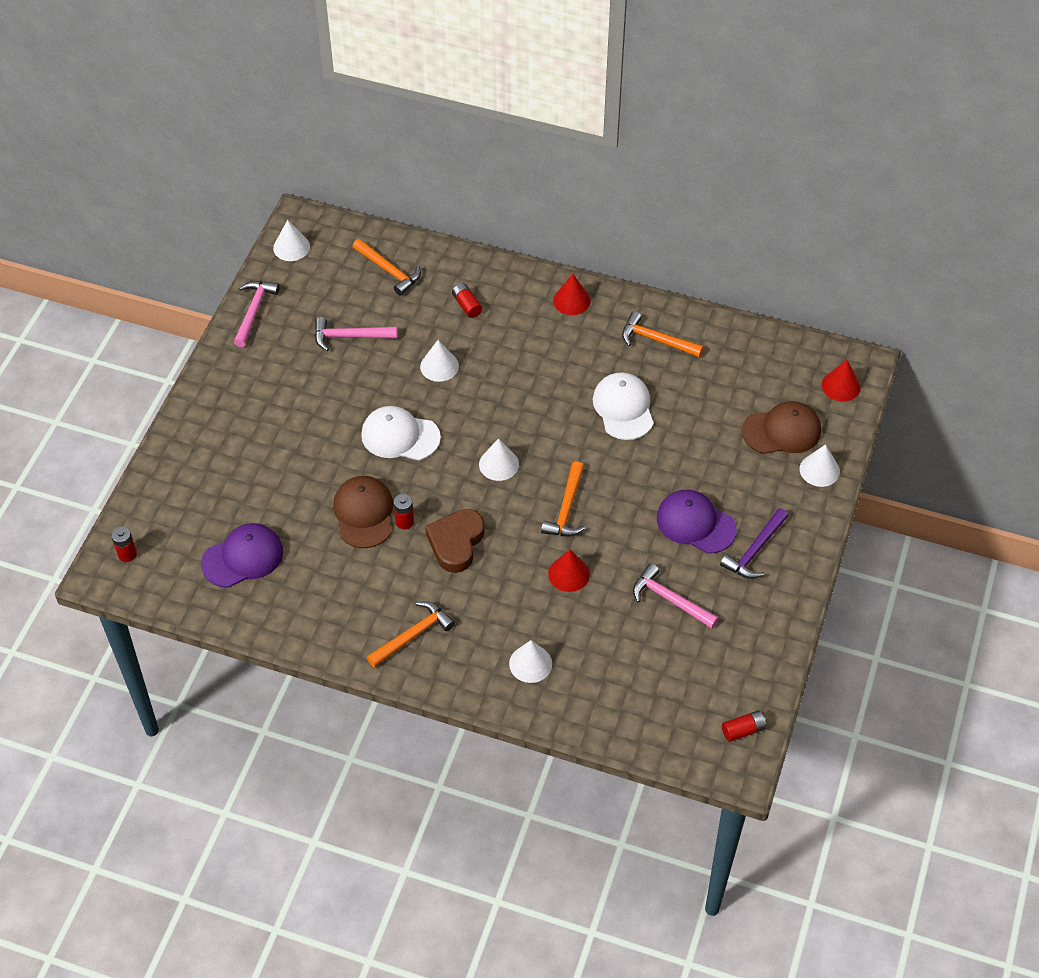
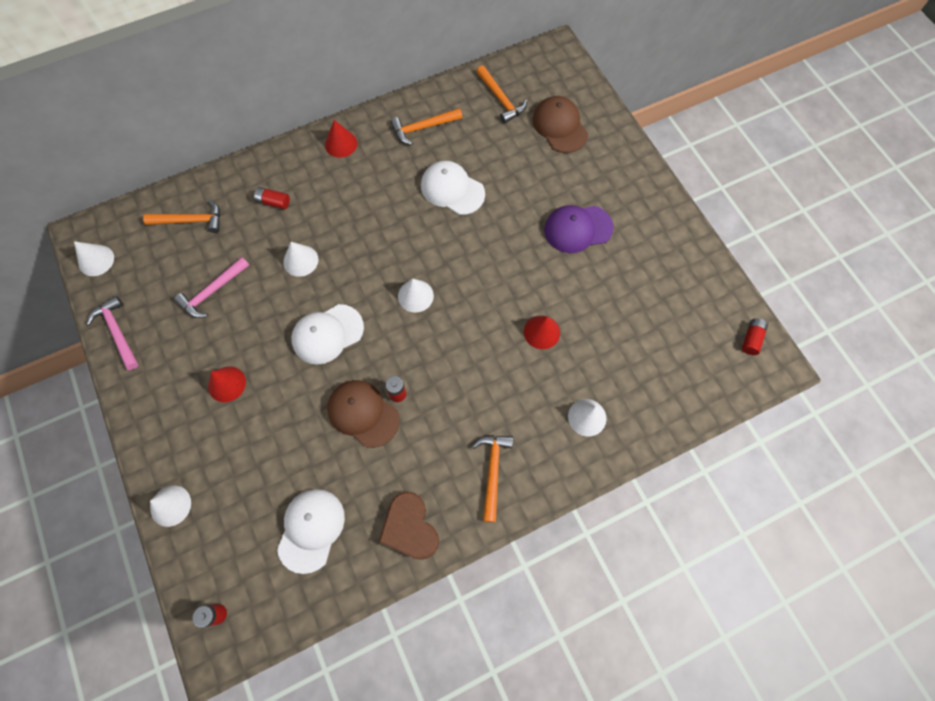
camera: 45 degrees left, 15 degrees up
(243, 557) = (311, 529): purple cap -> white cap
(456, 543) = (448, 377): brown heart -> brown heart (410, 528)
(567, 508) = (491, 288): orange hammer -> orange hammer (501, 99)
(670, 600) = (619, 293): pink hammer -> none
(755, 550) = (629, 216): purple hammer -> none
(782, 431) = (560, 126): brown cap -> brown cap turned 60 degrees counterclockwise
(819, 470) = (607, 133): white cone -> white cone (170, 505)
(841, 386) = (560, 71): red cone -> red cone (226, 384)

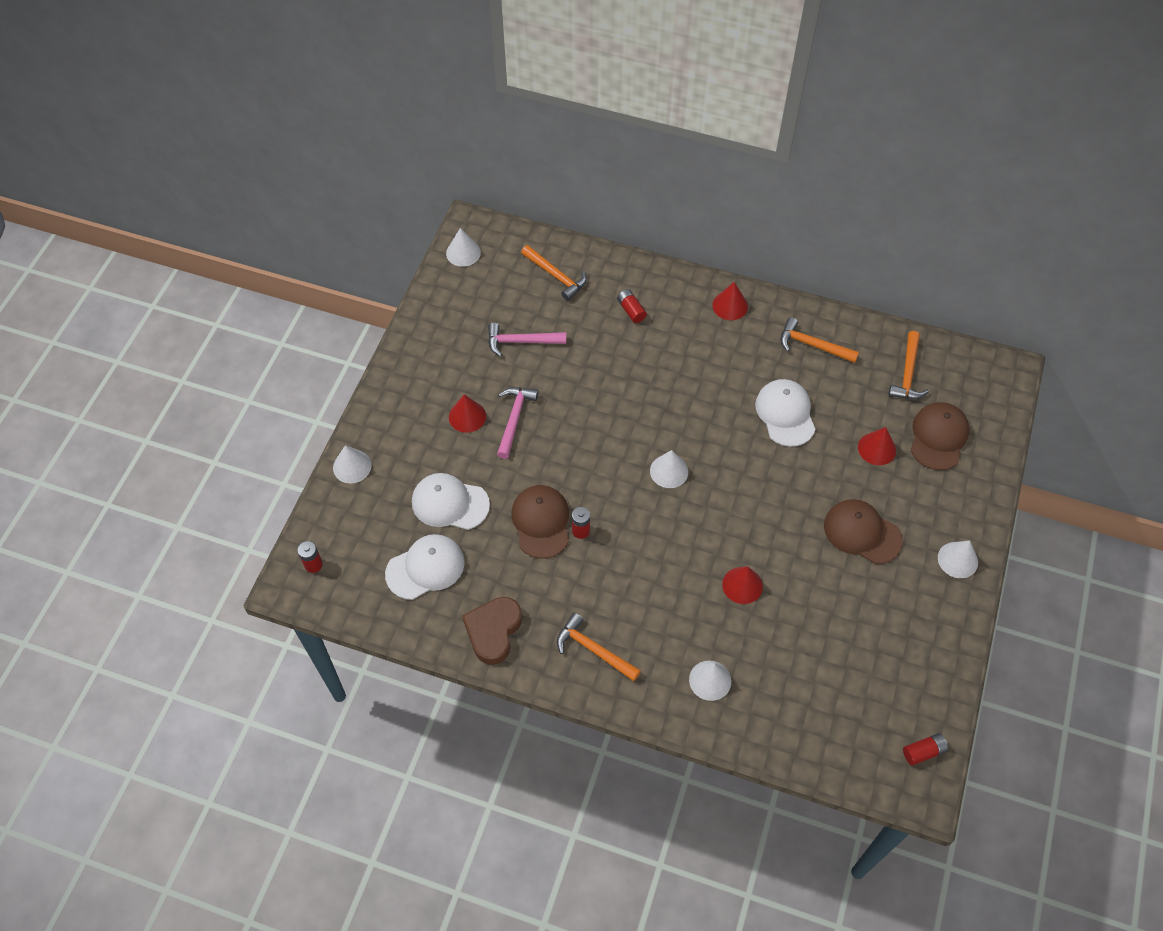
camera: 45 degrees right, 10 degrees down
(117, 332) = (429, 316): pink hammer -> pink hammer (514, 419)
(300, 260) = (607, 371): white cone -> white cone (957, 560)
(327, 334) = (573, 442): white cap -> white cap (450, 503)
(492, 471) = (593, 650): orange hammer -> orange hammer turned 105 degrees counterclockwise
(531, 165) = (877, 448): none -> red cone
(578, 229) = (862, 532): purple cap -> brown cap

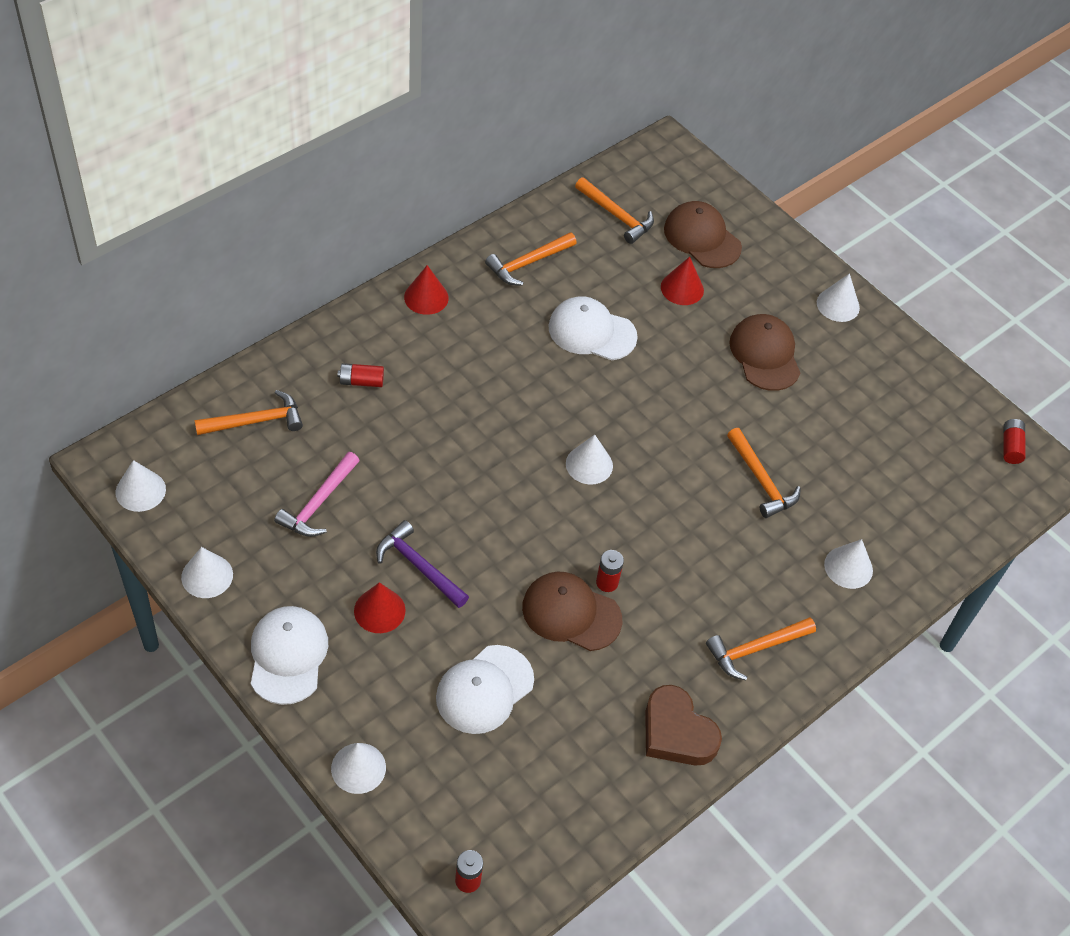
camera: 65 degrees left, 5 degrees down
(425, 568) = (553, 759): white cap -> white cap (288, 656)
(429, 318) = (207, 576): none -> white cone
(514, 419) = (419, 566): pink hammer -> purple hammer
(742, 585) = (761, 480): red cone -> orange hammer
(862, 532) = (765, 354): brown cap -> brown cap turned 105 degrees clockwise

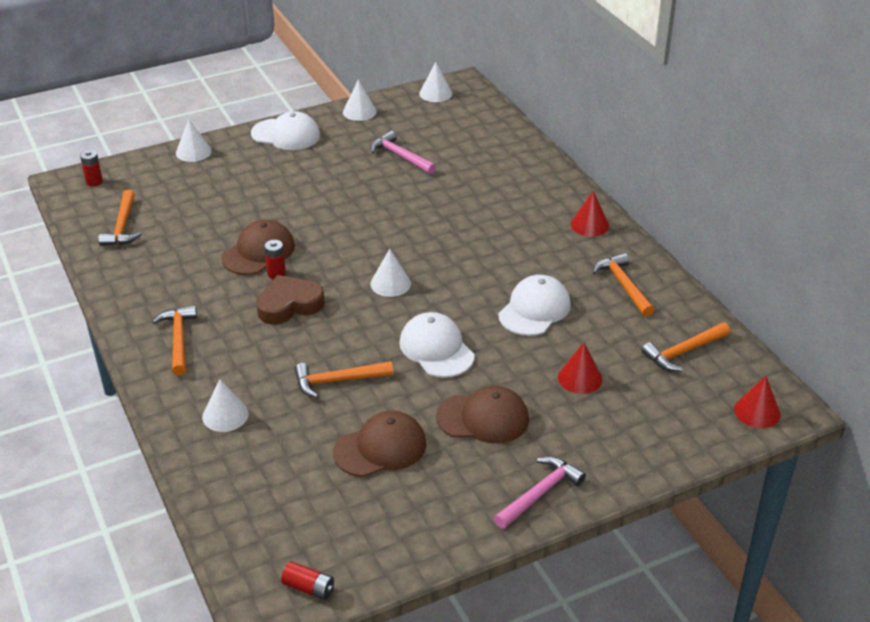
camera: 110 degrees right, 15 degrees down
(255, 421) = (481, 138): orange hammer -> orange hammer (122, 226)
(361, 381) = (506, 185): red battery -> none
(379, 610) = (302, 171): red cone -> red cone (757, 412)
(419, 566) = (330, 191): purple hammer -> none
(484, 689) = (219, 205): white cap -> white cap (436, 349)
(677, 732) = (135, 284): brown heart -> brown heart (289, 305)
(702, 238) = (648, 407): brown cap -> brown cap (380, 448)
(838, 305) = (539, 493): white cone -> pink hammer

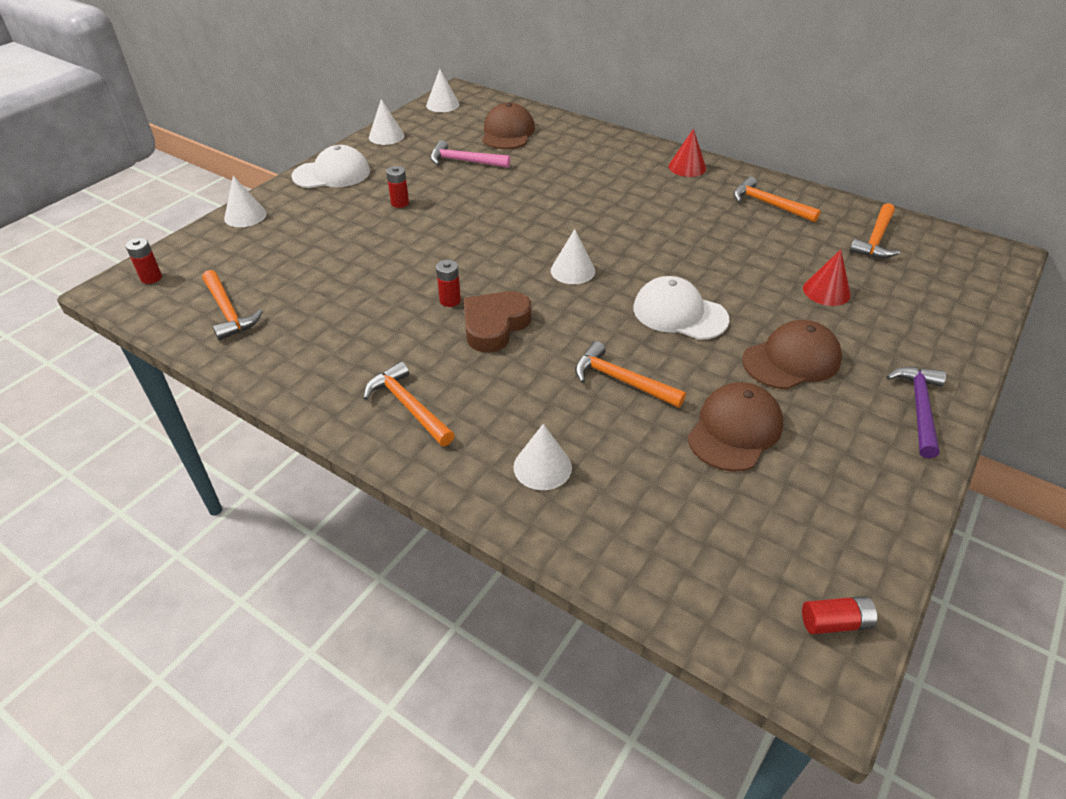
camera: 30 degrees left, 5 degrees up
(258, 252) = (410, 286): brown cap -> brown cap (507, 132)
(314, 178) = (400, 203): none -> red battery
(338, 381) = (621, 381): orange hammer -> orange hammer turned 75 degrees clockwise
(534, 309) = (723, 248): white cap -> none
(539, 493) = (918, 408): pink hammer -> purple hammer
(757, 412) = (983, 265): red cone -> none

